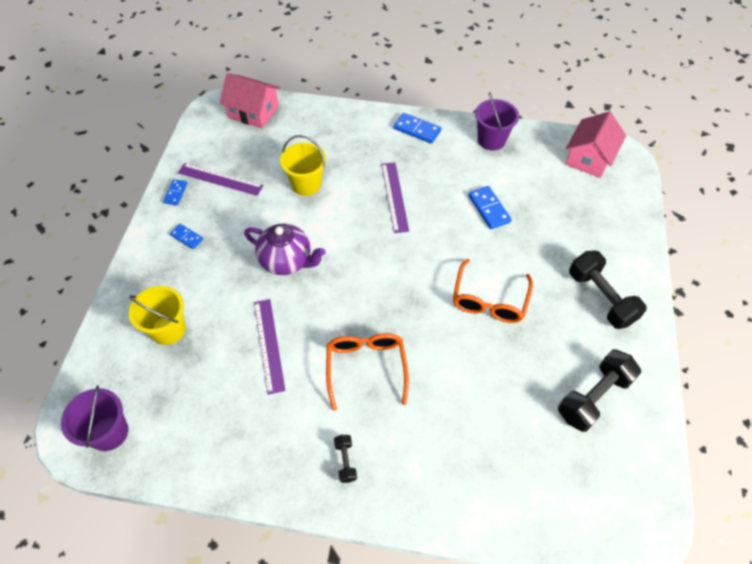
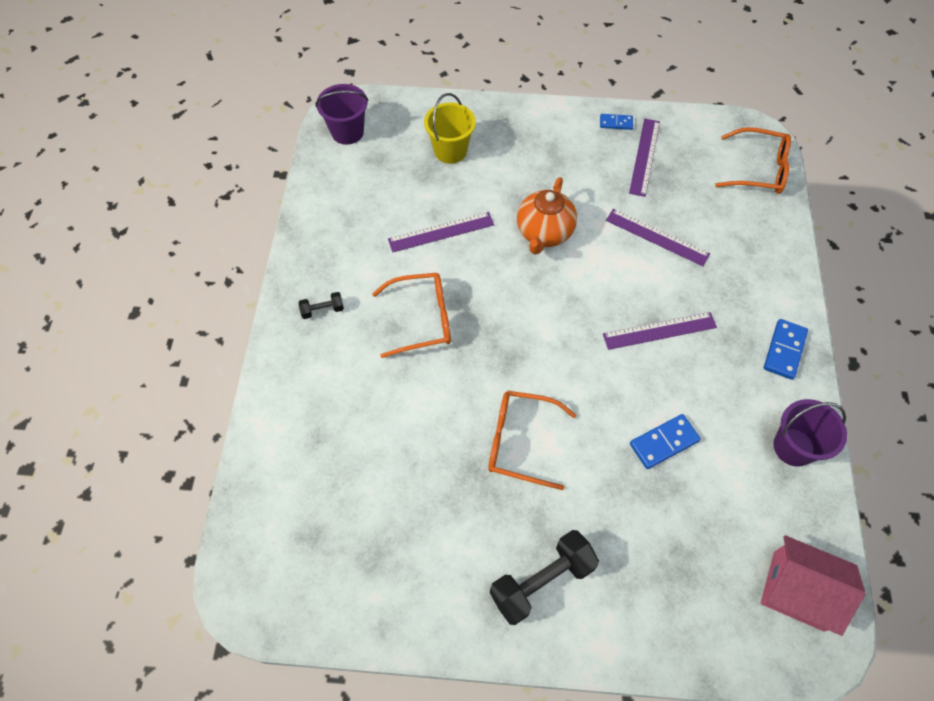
camera: 85 degrees right, 5 degrees up
(186, 237) = (560, 143): blue domino -> none
(253, 112) = (758, 169): pink house -> orange glasses
(287, 261) = (544, 233): purple teapot -> orange teapot
(306, 184) = (657, 237): yellow bucket -> purple ruler
(593, 397) = (400, 557): black dumbbell -> none

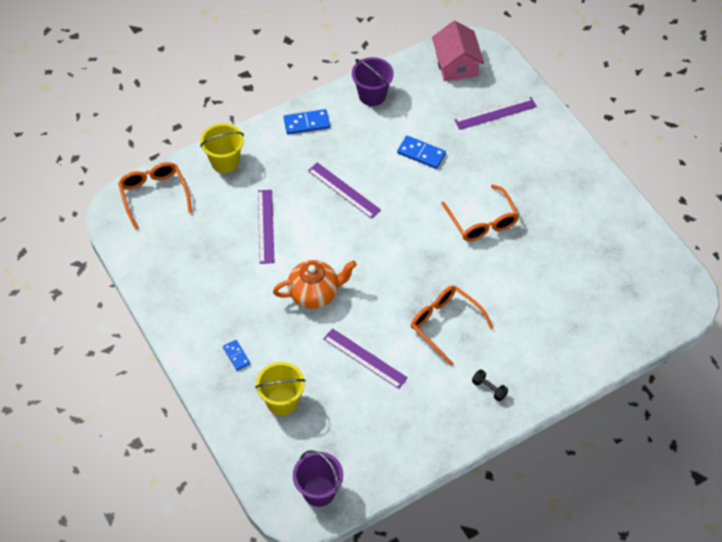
camera: 125 degrees left, 5 degrees down
(542, 581) = (551, 169): black dumbbell -> none
(616, 123) = (168, 304): blue domino -> blue domino (236, 356)
(644, 156) = (192, 269): purple ruler -> purple ruler (495, 113)
(770, 246) = (225, 161): none -> yellow bucket

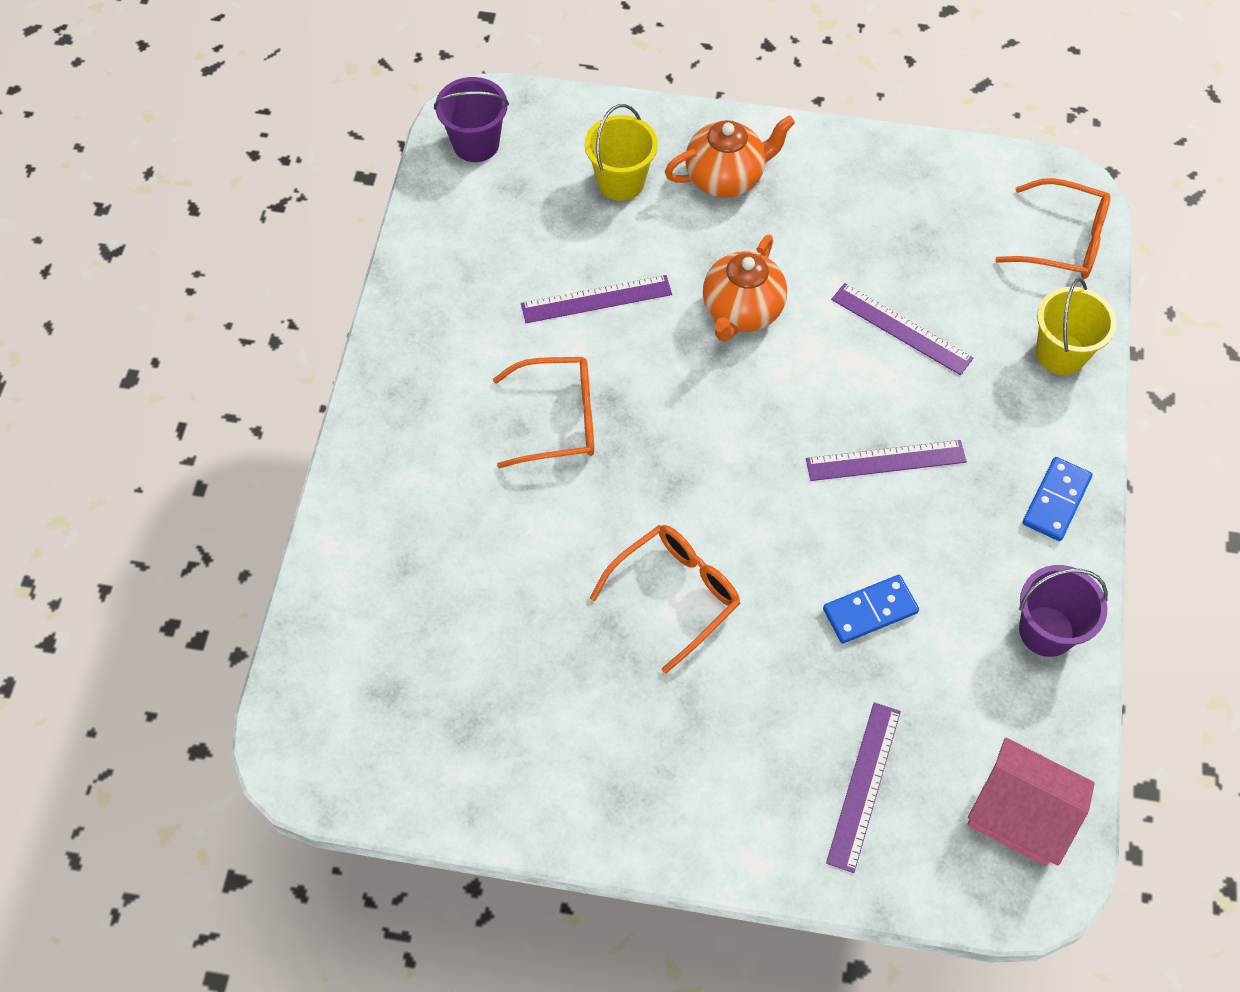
camera: 130 degrees right, 5 degrees up
(236, 356) = (726, 177): blue domino -> orange teapot
(482, 221) = (675, 594): orange glasses -> orange glasses turned 120 degrees clockwise
(489, 389) = (423, 397): black dumbbell -> none

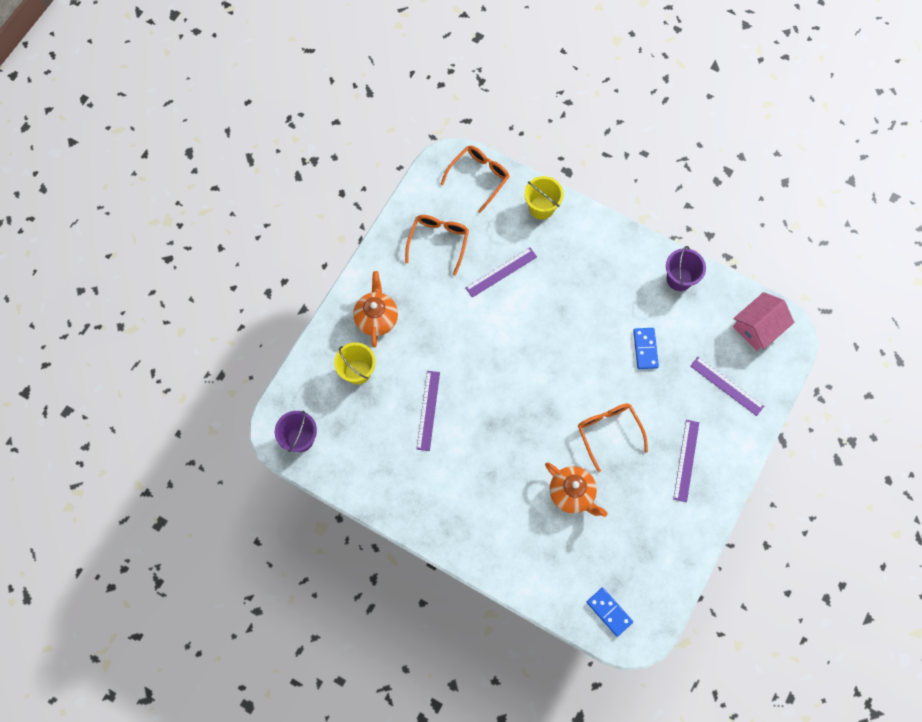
camera: 70 degrees left, 10 degrees up
(558, 419) = (493, 453): orange glasses -> orange glasses (438, 242)
(741, 311) = (463, 342): orange teapot -> orange teapot (572, 494)
(886, 461) = (571, 310): purple ruler -> purple ruler (686, 460)
(1056, 501) = (617, 245): blue domino -> blue domino (609, 612)

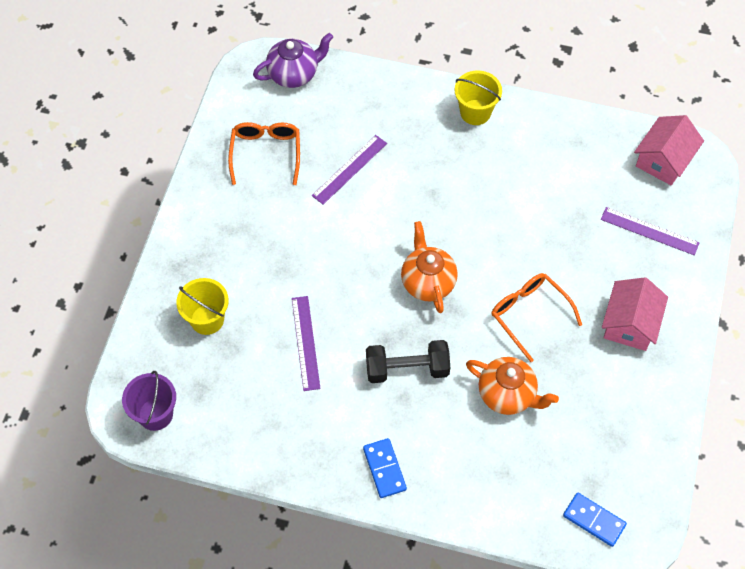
camera: 15 degrees left, 10 degrees down
(376, 318) = (214, 254): orange teapot -> orange teapot (427, 282)
(479, 177) = (294, 74): orange glasses -> purple teapot
(500, 452) = (407, 369): none -> black dumbbell
(541, 208) = (376, 90): yellow bucket -> yellow bucket (475, 112)
(645, 349) = (543, 213): blue domino -> blue domino (384, 469)
(679, 279) = (558, 129): purple bucket -> none
(686, 460) = (630, 324): purple ruler -> pink house

